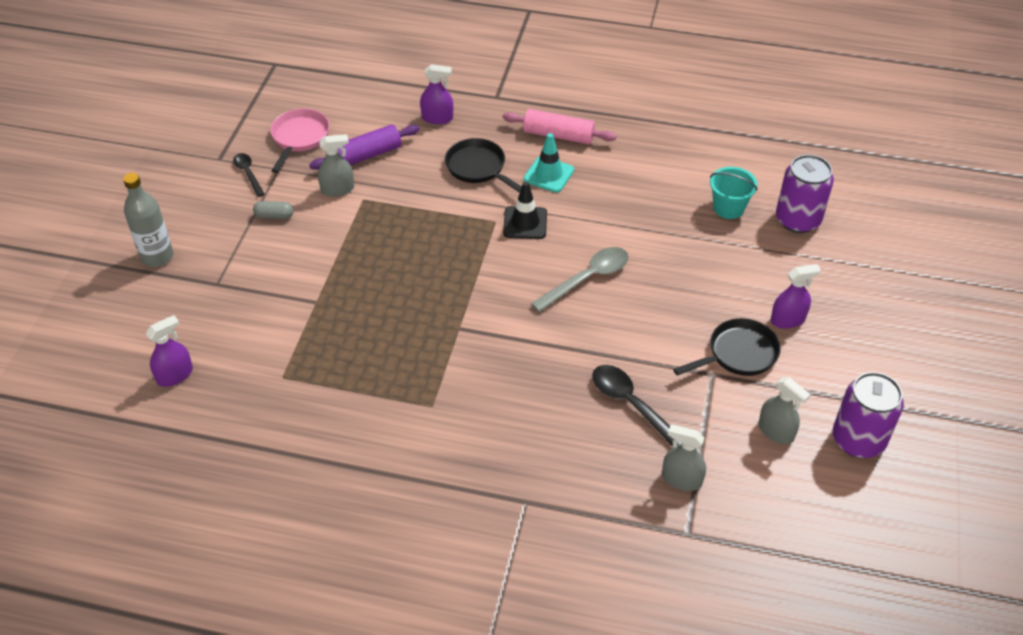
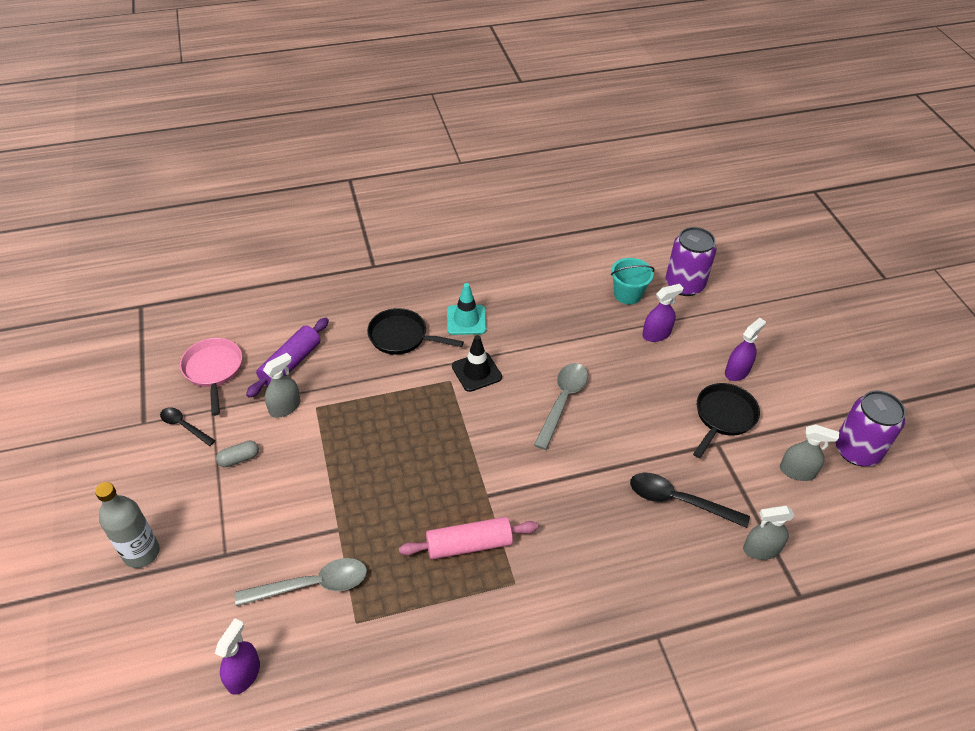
camera: 30 degrees left, 0 degrees up
(267, 335) = (312, 585): none -> grey spoon
(437, 118) = (333, 304): purple spray bottle -> purple spray bottle (656, 334)
(558, 135) = (450, 282): pink rolling pin -> pink rolling pin (469, 545)

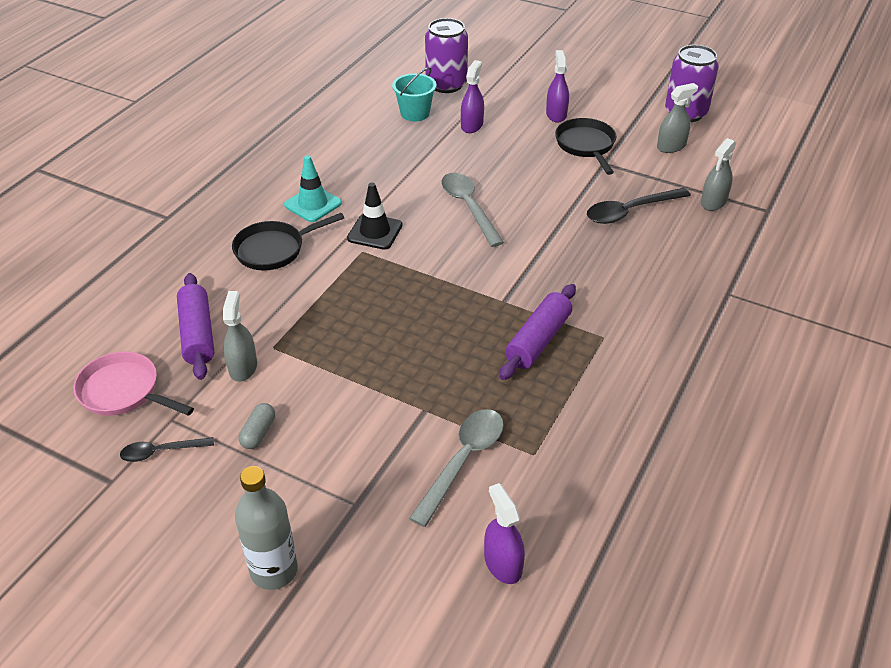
camera: 45 degrees left, 5 degrees down
(469, 545) = (538, 340): pink rolling pin -> purple rolling pin

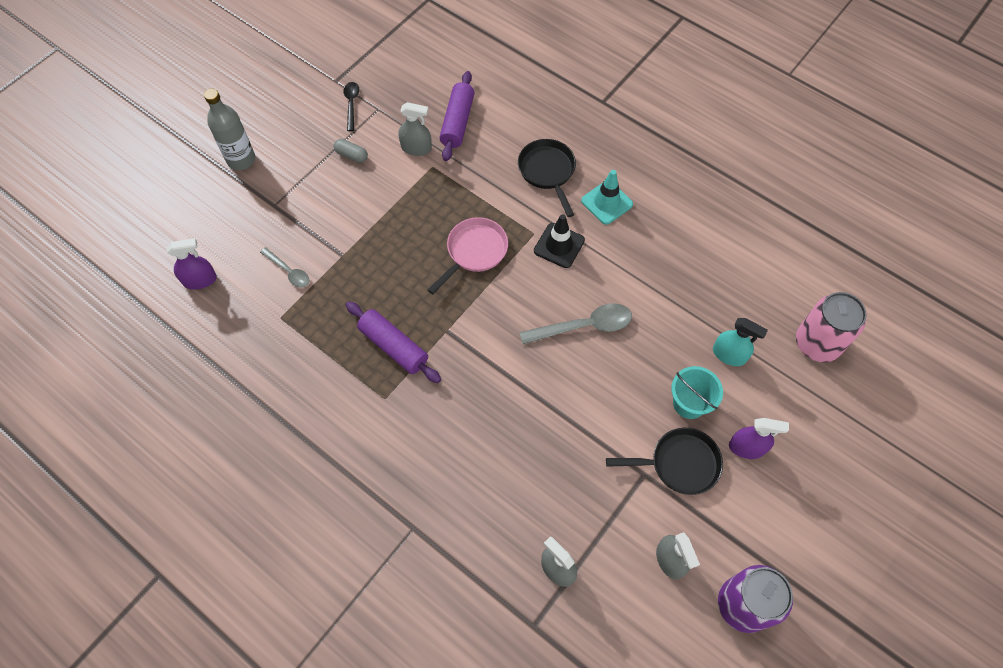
camera: 100 degrees right, 20 degrees up
(123, 391) = (411, 83): pink pan -> pink pan (474, 252)
(197, 334) = (457, 122): purple rolling pin -> purple rolling pin turned 75 degrees counterclockwise
(415, 113) = (756, 303): turquoise bucket -> turquoise bucket (689, 403)
(446, 84) = (817, 343): purple can -> pink can
(463, 461) = (288, 271): grey spoon -> grey spoon, size x0.60
(472, 125) = (729, 354): purple spray bottle -> turquoise spray bottle
(630, 211) = (555, 475): black spoon -> none

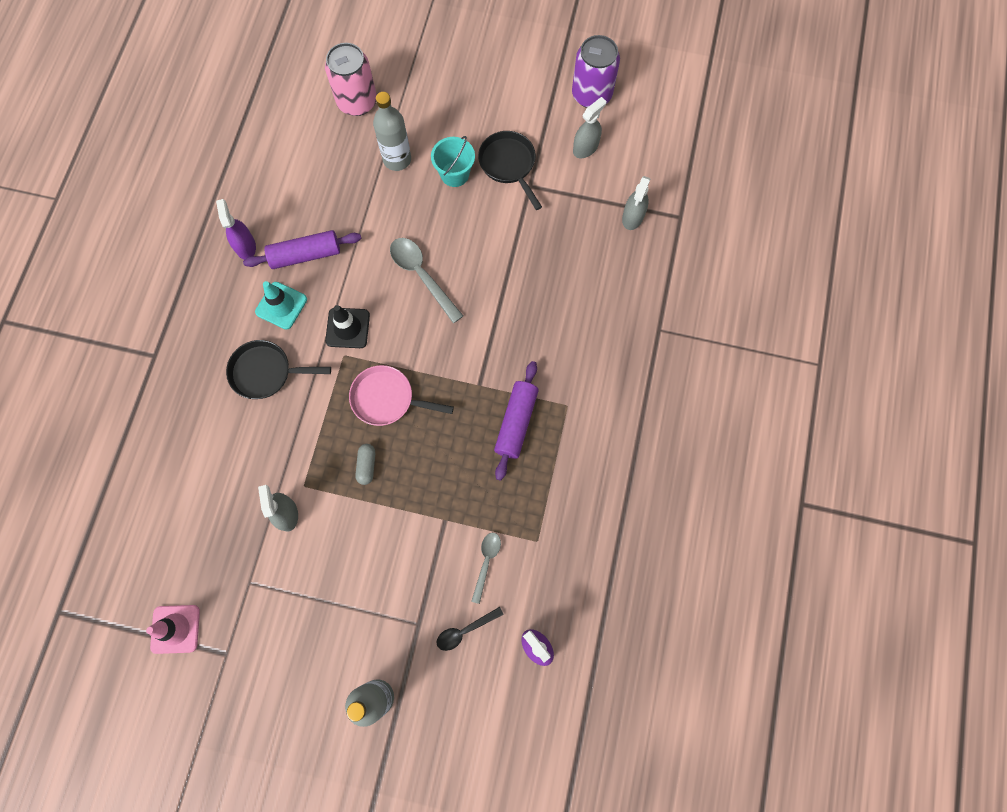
camera: 115 degrees left, 10 degrees up
(351, 104) = (254, 616): black spoon -> black spoon (465, 630)
(351, 155) = (322, 577): grey capsule -> grey capsule (366, 465)
(373, 57) = (175, 629): none -> pink traffic cone
(457, 122) = (236, 488): purple rolling pin -> purple rolling pin (305, 255)
(548, 172) = (266, 372): black pan -> black pan turned 45 degrees clockwise
(729, 354) = (397, 159): turquoise spray bottle -> grey bottle
(746, 447) = (472, 125): purple spray bottle -> purple spray bottle (245, 246)

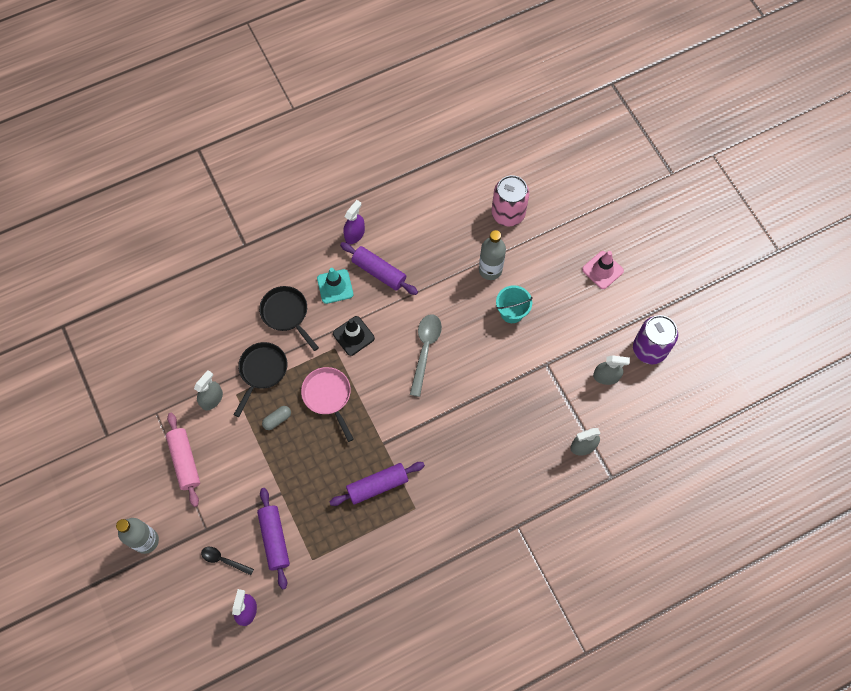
camera: 50 degrees right, 5 degrees down
(175, 629) = (100, 396): pink traffic cone -> pink traffic cone (602, 270)
(328, 592) = (185, 461): none -> pink rolling pin
(486, 562) = (274, 539): grey spoon -> purple rolling pin
(509, 165) = (549, 339): black pan -> black pan (262, 371)

